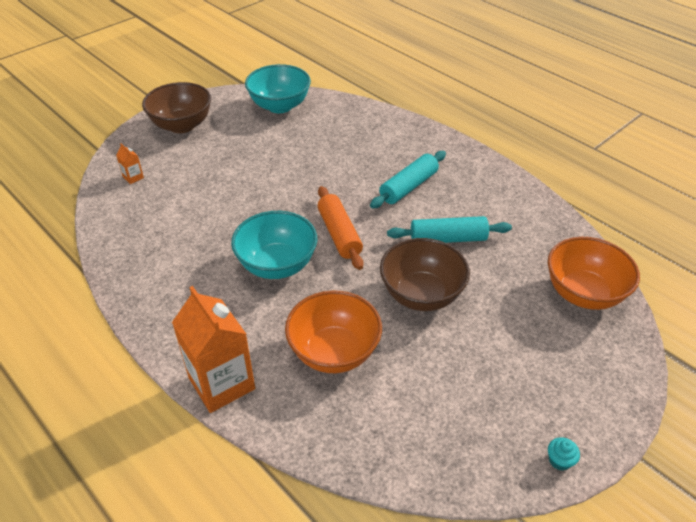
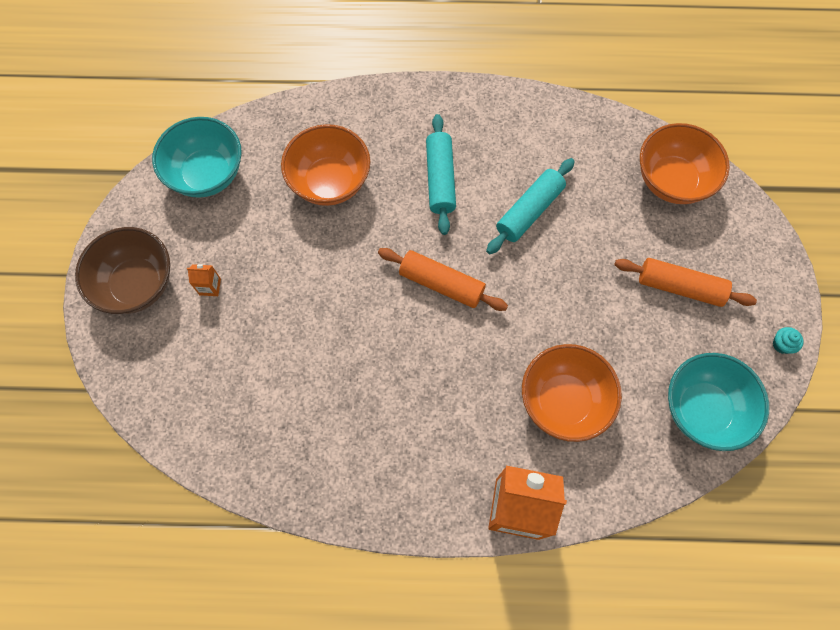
camera: 45 degrees left, 25 degrees up
(133, 177) = (175, 390): orange carton -> orange carton (210, 287)
(277, 265) = (429, 363): turquoise bowl -> turquoise bowl (702, 410)
(340, 148) = (330, 182): none -> orange bowl
(421, 295) = (567, 287): brown bowl -> none
(511, 357) = (680, 287): none -> orange rolling pin

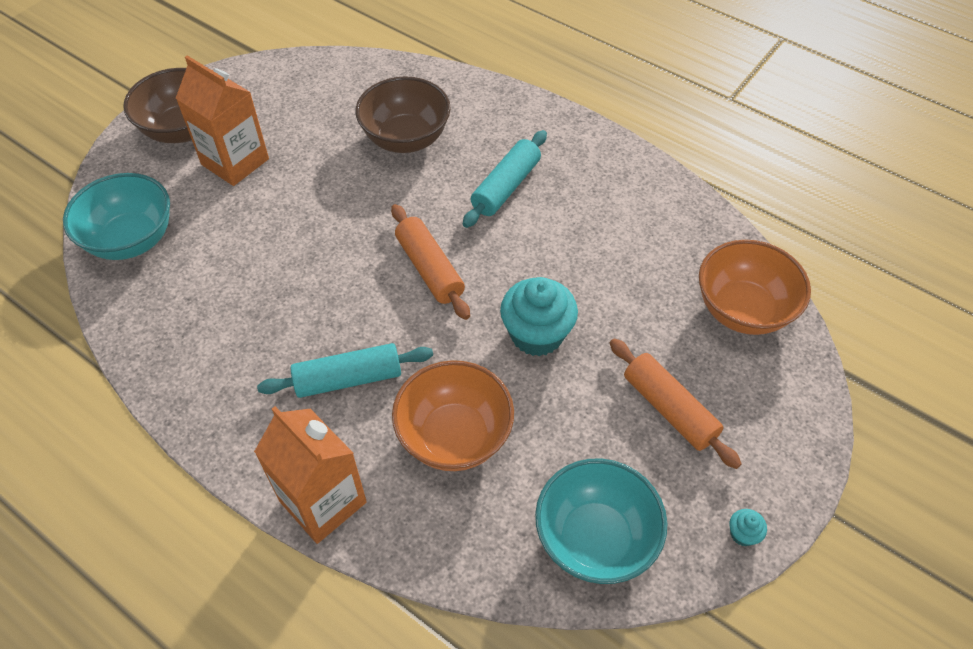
camera: 35 degrees right, 15 degrees down
(207, 174) = (312, 83): turquoise bowl -> turquoise bowl (131, 240)
(210, 287) = (235, 162): orange carton -> orange carton, size x2.42
(330, 182) = (406, 139): orange bowl -> brown bowl
(529, 211) = (568, 256): turquoise rolling pin -> turquoise rolling pin (348, 378)
(556, 287) = (537, 334): none -> turquoise cupcake

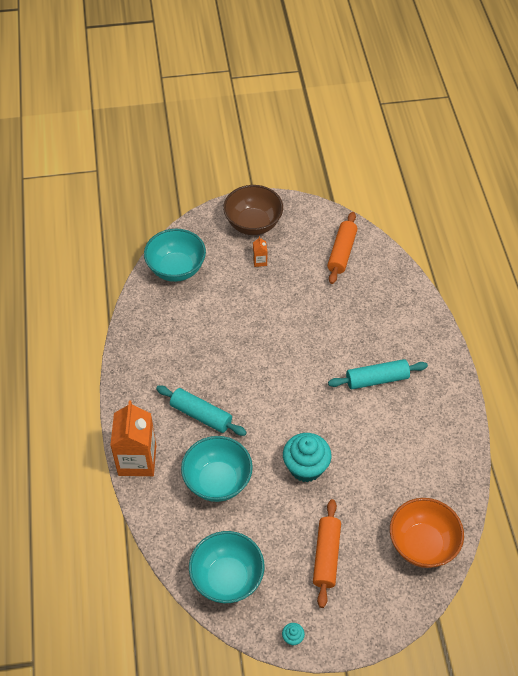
camera: 45 degrees right, 0 degrees up
(235, 162) = (260, 261): orange carton -> orange carton, size x0.41
(406, 139) = (355, 312): brown bowl -> none
(430, 269) = (292, 392): orange rolling pin -> orange rolling pin (342, 252)
(454, 436) = (217, 481): orange bowl -> turquoise bowl

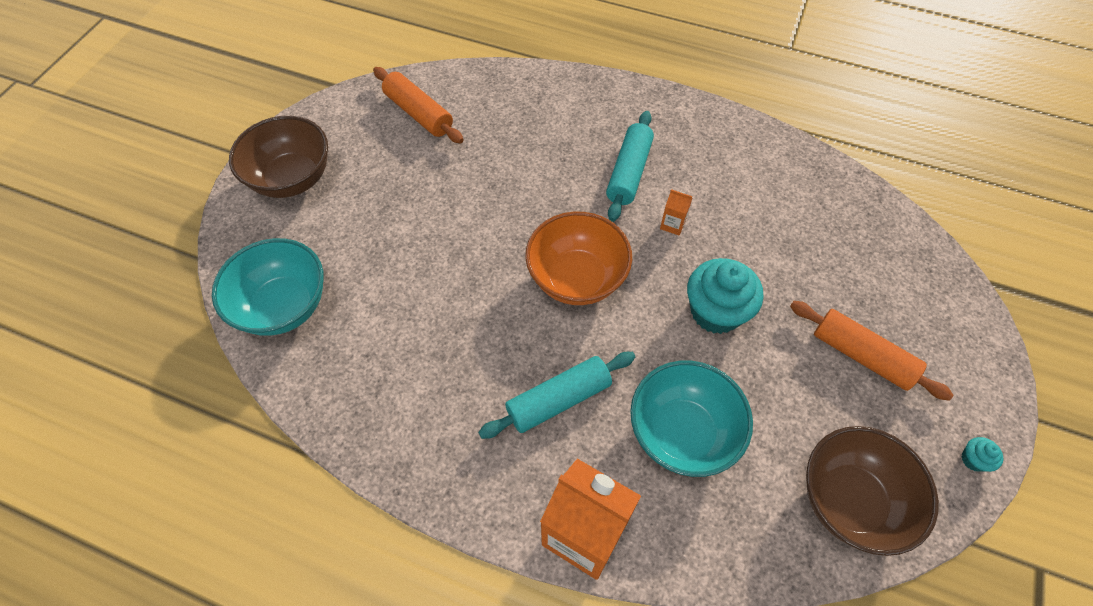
camera: 60 degrees left, 5 degrees up
(227, 578) = (849, 501): turquoise bowl -> brown bowl
(260, 261) = (358, 201): orange carton -> orange carton (672, 224)
(422, 544) = (884, 245): orange bowl -> orange bowl (577, 279)

